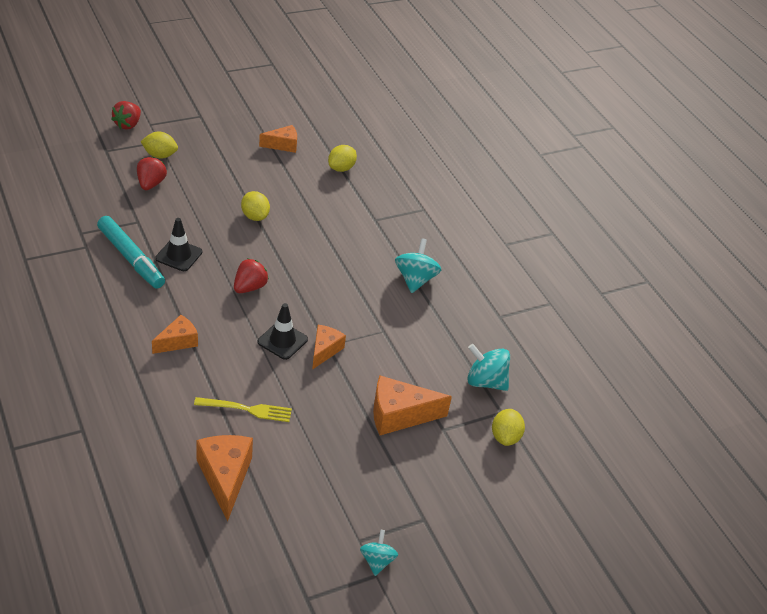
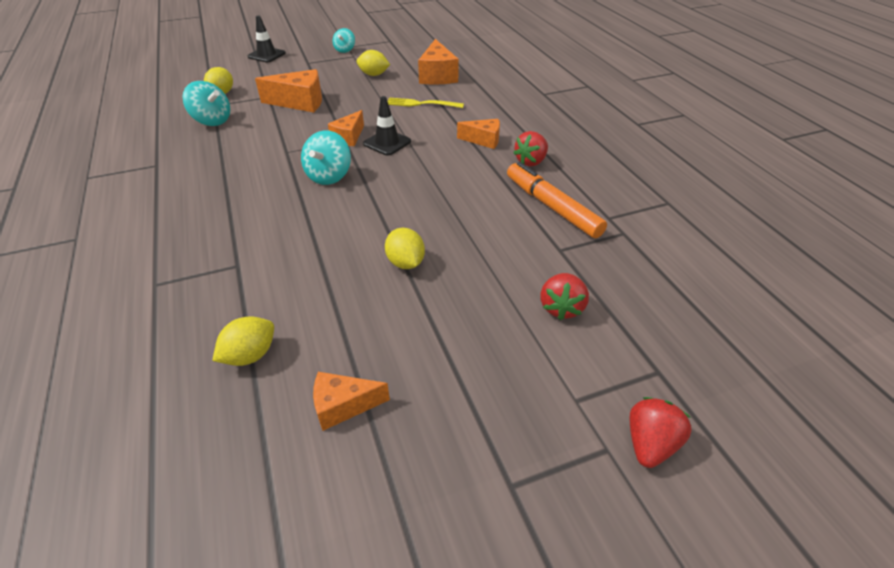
camera: 170 degrees left, 0 degrees up
(131, 258) = (552, 207): turquoise marker -> orange marker
(160, 155) = (564, 366): yellow lemon -> yellow lemon (374, 75)
(178, 342) = (483, 140): orange cheese -> orange cheese turned 135 degrees counterclockwise
(179, 255) = (498, 211): black traffic cone -> black traffic cone (267, 55)
(249, 287) = (416, 183): red strawberry -> red strawberry (531, 161)
(415, 279) = (226, 195): turquoise spinning top -> turquoise spinning top (329, 176)

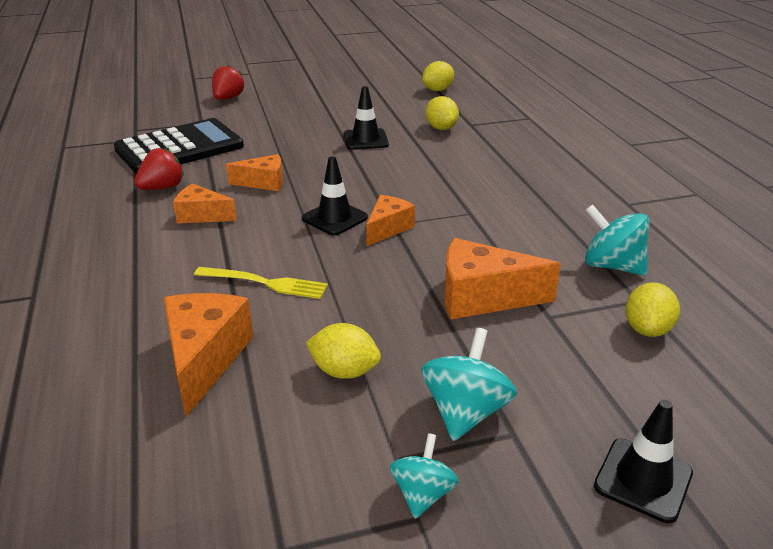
camera: 175 degrees left, 10 degrees down
(329, 176) = (407, 183): turquoise spinning top -> turquoise spinning top (465, 412)
(343, 406) = (377, 75): orange cheese -> orange cheese (263, 183)
(365, 229) = (365, 140): none -> black traffic cone
(405, 263) = (332, 120): yellow lemon -> yellow lemon (441, 128)
(552, 207) = (179, 148): orange marker -> black calculator
(650, 444) = (223, 63): red strawberry -> none

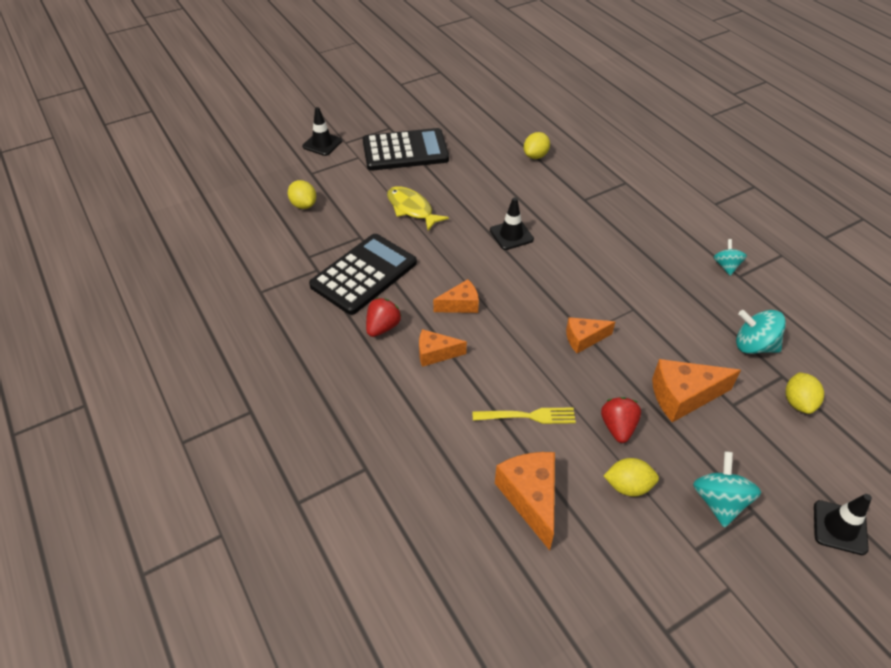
camera: 15 degrees left, 15 degrees up
(228, 98) = (362, 198): red strawberry -> red strawberry (618, 427)
(272, 110) = (411, 209): none -> yellow fish
(300, 74) = (405, 151): none -> black calculator
(334, 218) = (538, 335): black traffic cone -> black traffic cone (322, 144)
(388, 228) = (584, 339): orange cheese -> orange cheese turned 120 degrees counterclockwise
(423, 494) = (724, 571): turquoise spinning top -> turquoise spinning top (726, 266)
(441, 128) = (563, 208): yellow lemon -> yellow lemon (303, 205)

